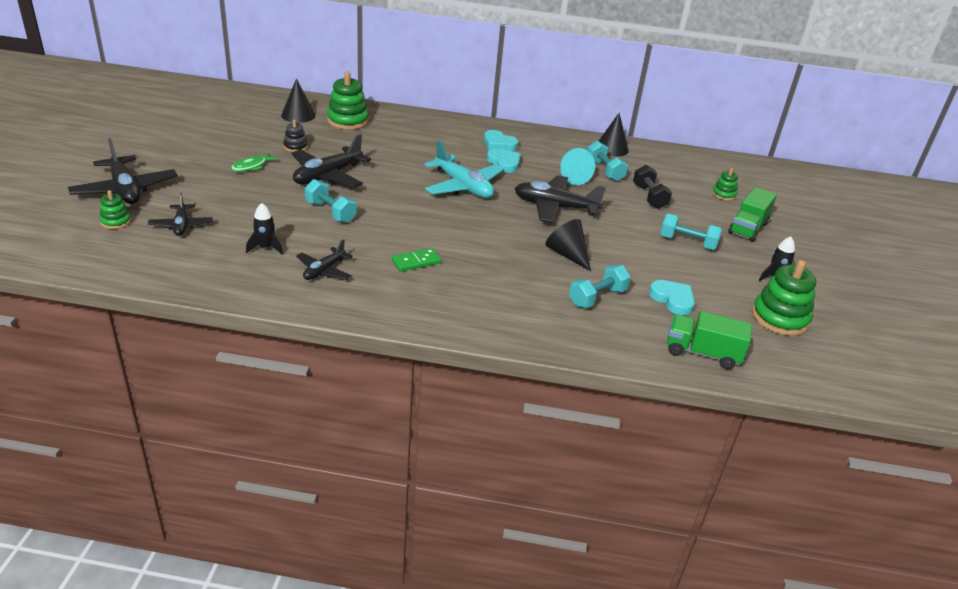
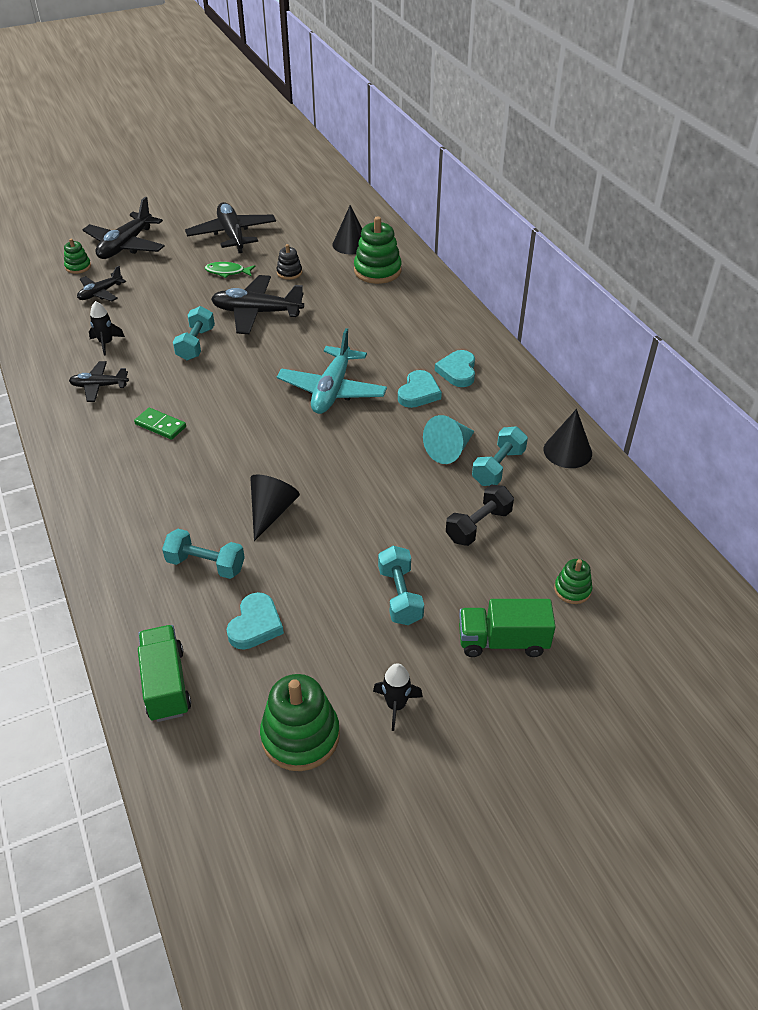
camera: 60 degrees right, 10 degrees up
(555, 207) = (363, 464): black plane -> black plane (232, 235)

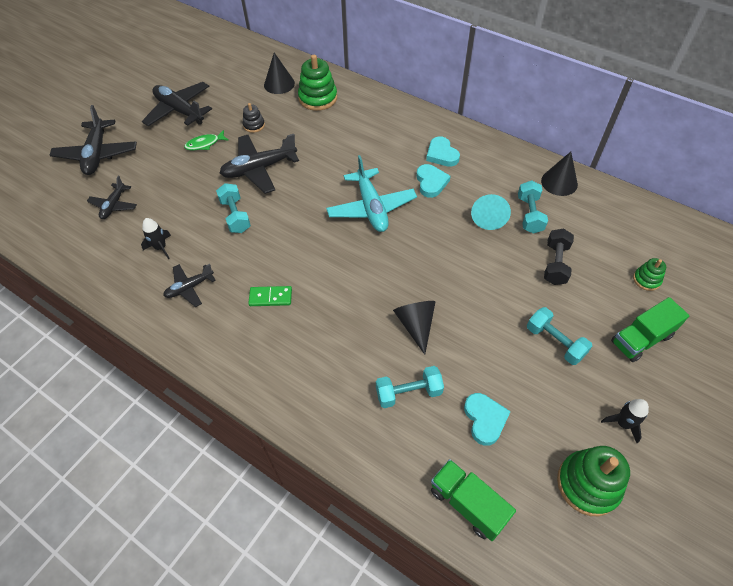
camera: 30 degrees left, 10 degrees up
(78, 267) = (71, 190): green stacking toy -> none

